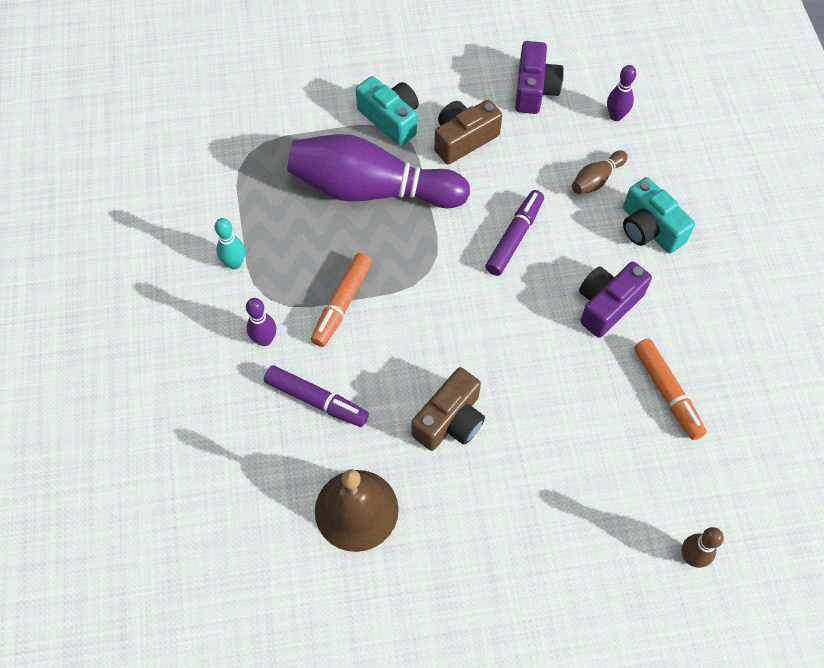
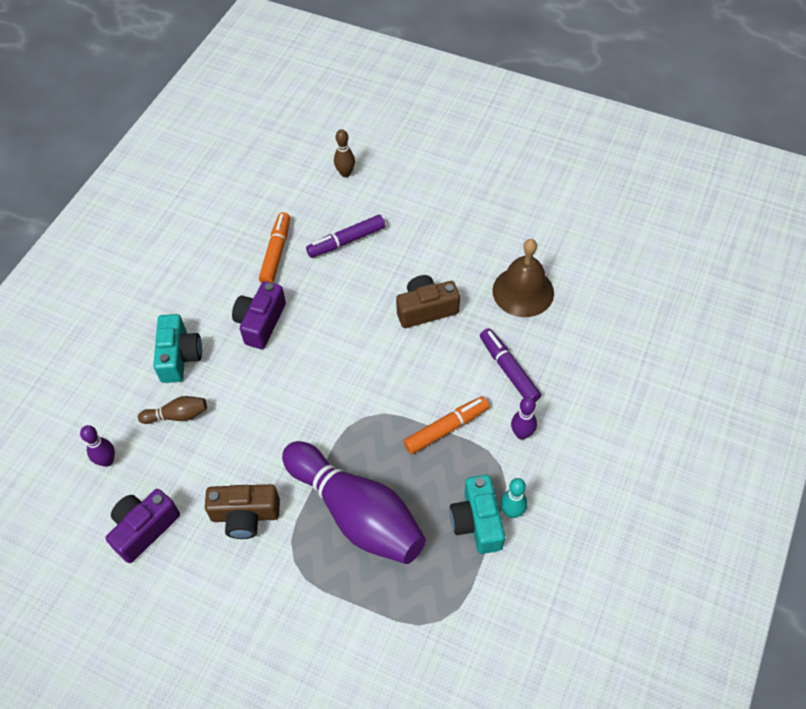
camera: 145 degrees left, 5 degrees down
(390, 119) = (289, 576): turquoise camera -> turquoise camera (477, 522)
(514, 237) = (279, 406): purple marker -> purple marker (346, 241)
(607, 305) = (260, 322): purple camera -> purple camera turned 120 degrees clockwise

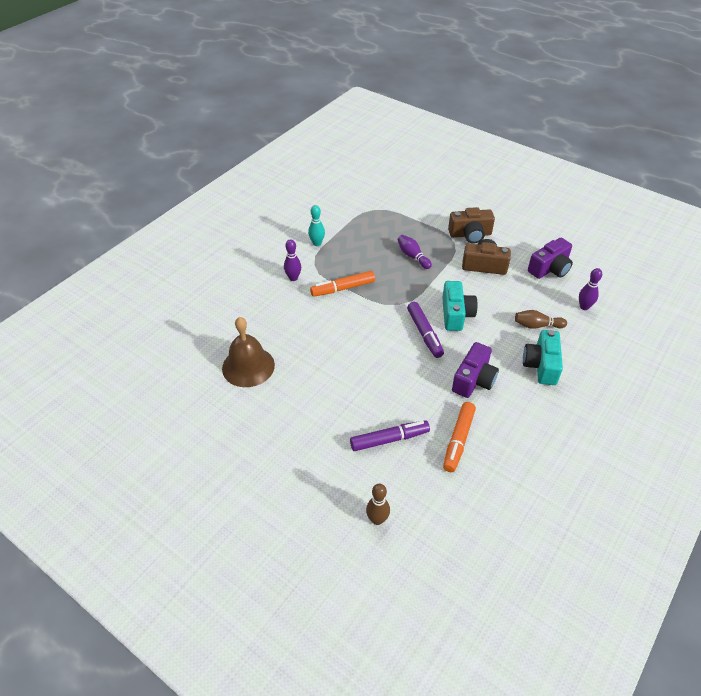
camera: 170 degrees left, 10 degrees down
(356, 513) = (413, 256): purple bowling pin -> purple bowling pin, size x0.41
(426, 309) = (333, 366): brown camera -> brown camera (470, 234)
(477, 522) = (339, 242): turquoise camera -> turquoise camera (456, 314)
(508, 370) = (285, 315): purple marker -> purple marker (424, 334)

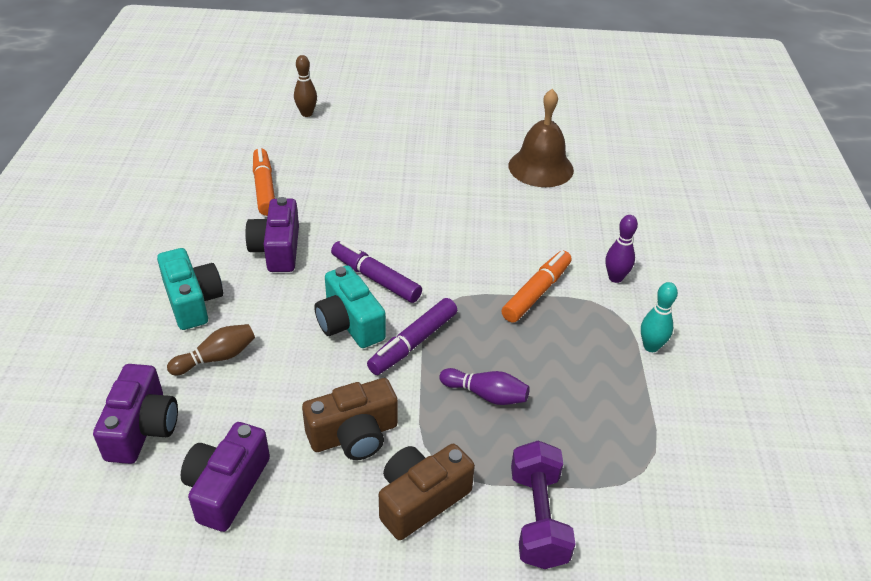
camera: 145 degrees right, 5 degrees down
(389, 439) = (337, 164): purple marker -> purple marker (413, 343)
(429, 213) = (538, 518): none -> purple dumbbell
(584, 307) = (142, 428): purple bowling pin -> purple camera

